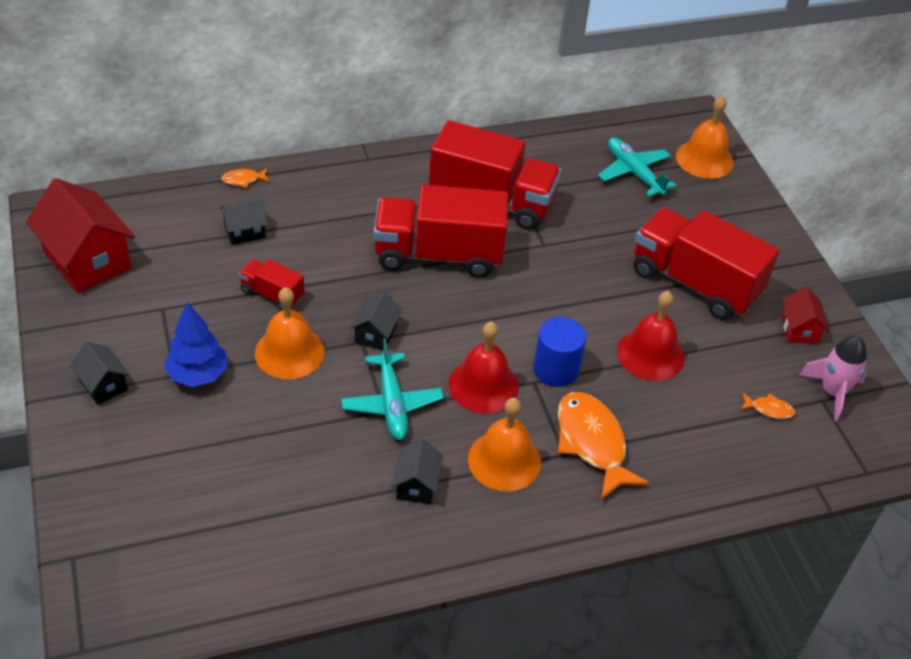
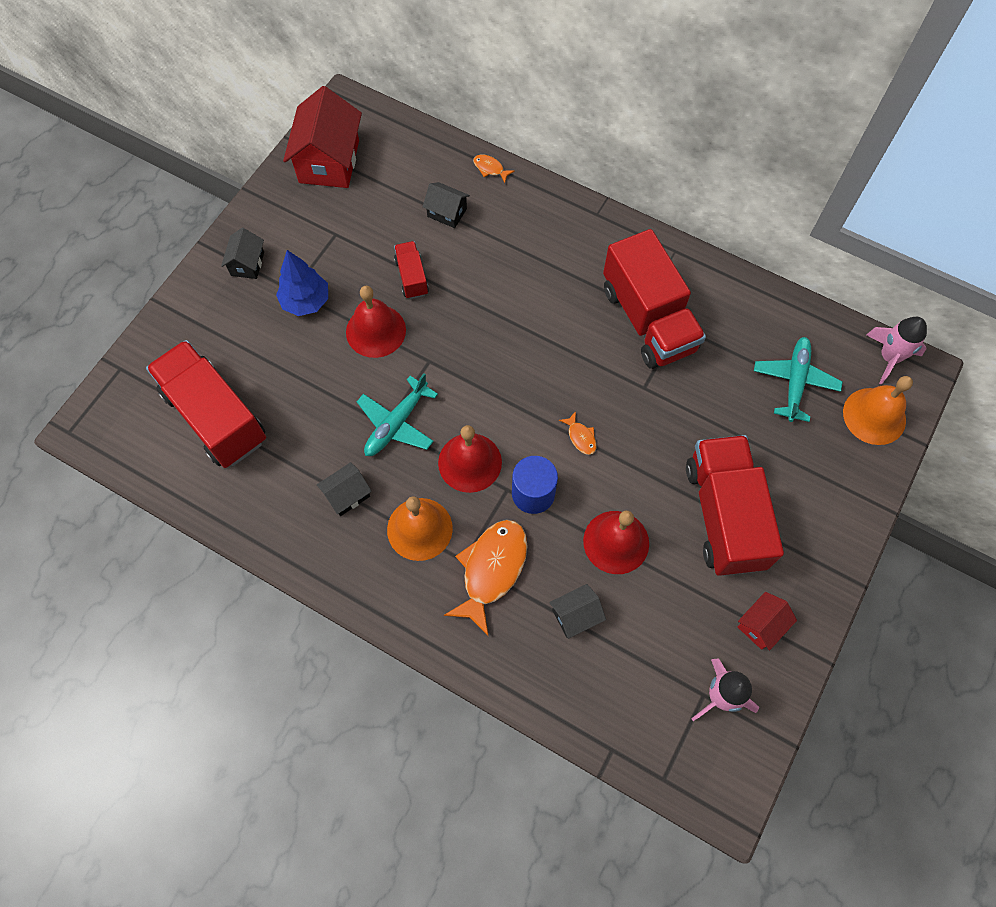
camera: 50 degrees right, 20 degrees up
(289, 352) = (376, 331): orange bell -> red bell
(376, 333) = (444, 362): black house -> black house (575, 615)
(438, 254) = (556, 334): red truck -> red truck (215, 416)
(670, 120) = (889, 357): none -> pink rocket
(769, 409) = (651, 663): orange fish -> orange fish (580, 437)

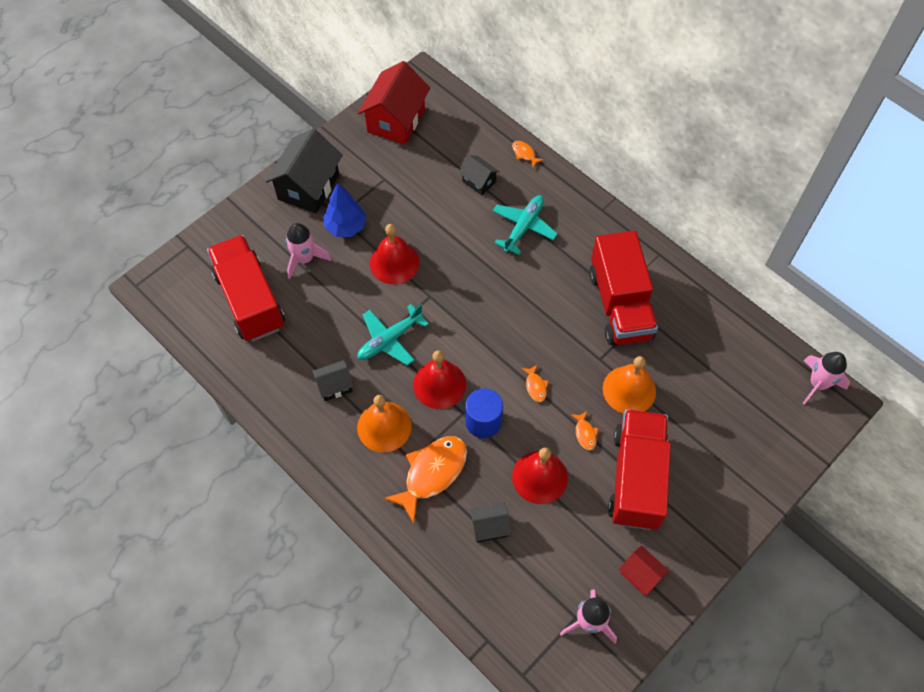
camera: 15 degrees right, 5 degrees down
(247, 264) = (308, 187): black house -> black house, size x1.96
(267, 351) = (304, 259): none -> pink rocket
(412, 277) = (435, 227): red truck -> none
(652, 478) = (585, 433): none -> orange fish
(761, 625) = (640, 574): red house -> red house turned 75 degrees clockwise
(794, 382) = (729, 385): turquoise plane -> turquoise plane (523, 227)
(874, 416) = (790, 429): orange bell -> orange bell (629, 390)

